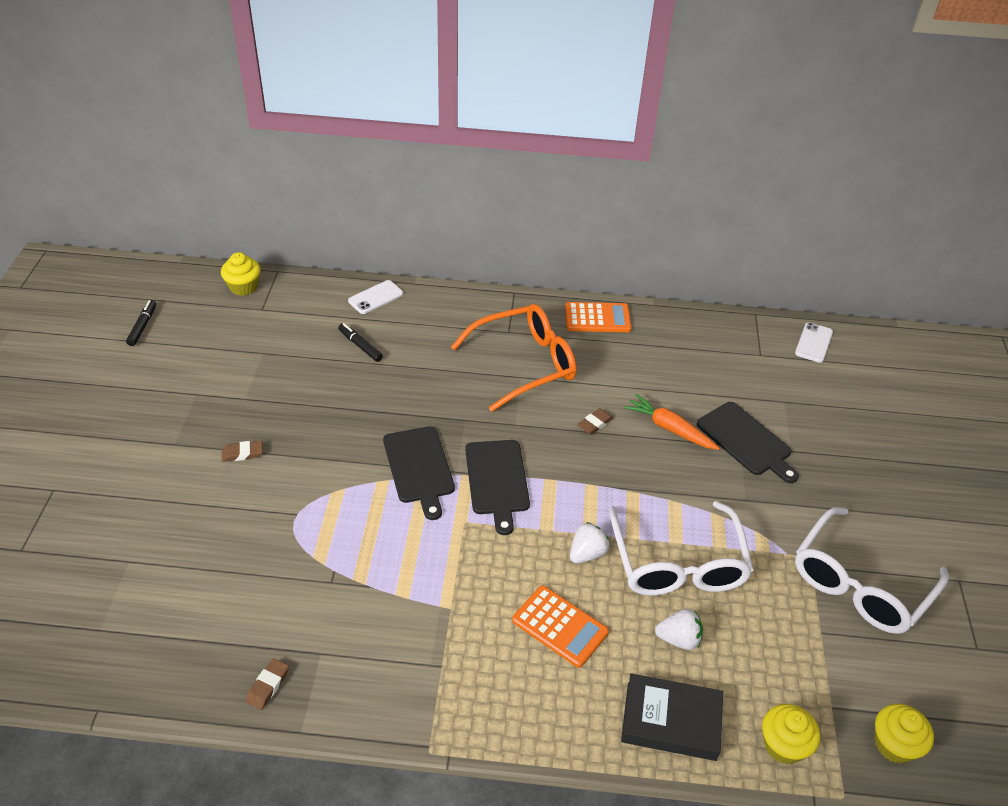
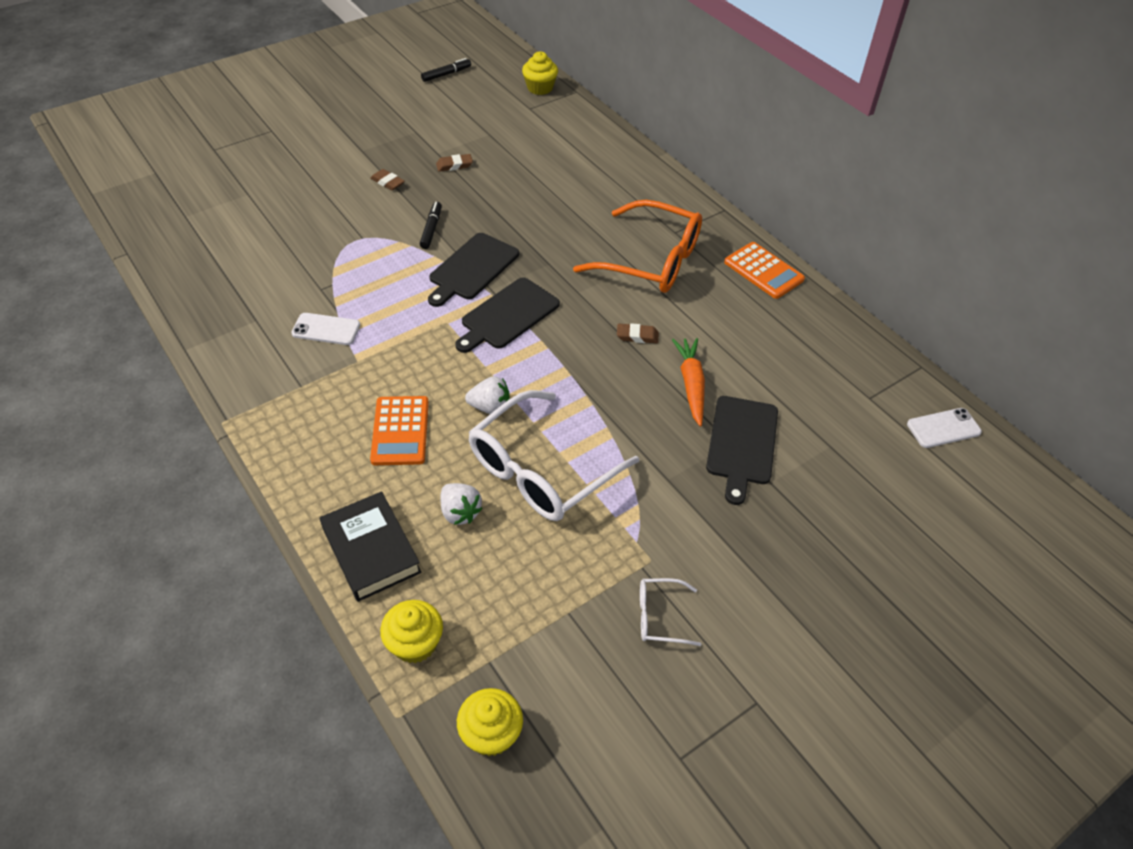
camera: 50 degrees right, 5 degrees up
(268, 686) = (207, 312): brown eraser -> brown eraser (454, 165)
(360, 346) = (555, 170): black marker -> black marker (431, 229)
(376, 297) = (615, 148): white phone -> white phone (326, 329)
(860, 584) = (660, 616): white glasses -> white glasses, size x0.45

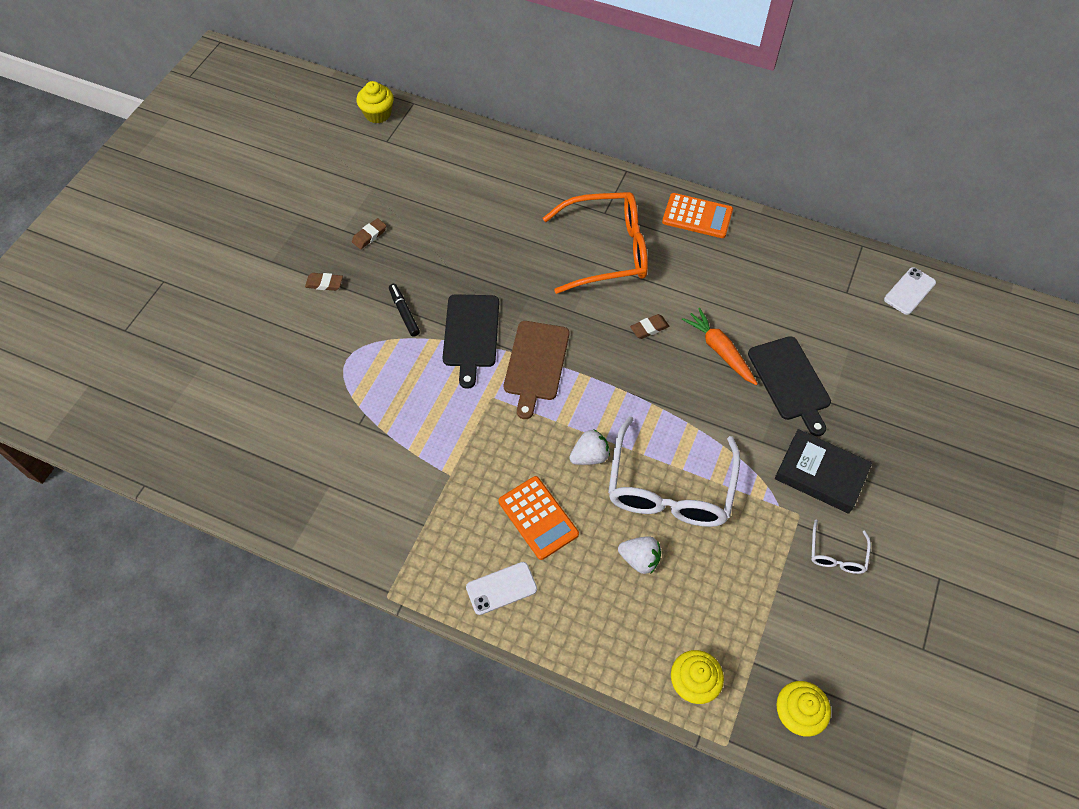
camera: 30 degrees left, 10 degrees up
(326, 329) = (398, 460): white phone -> white phone (501, 588)
(371, 550) = (601, 631): black book -> black book (820, 474)
(446, 74) = (279, 137): black marker -> none
(507, 315) = (536, 364): black cutting board -> brown cutting board
(660, 616) = (836, 554): white glasses -> white glasses turned 45 degrees counterclockwise

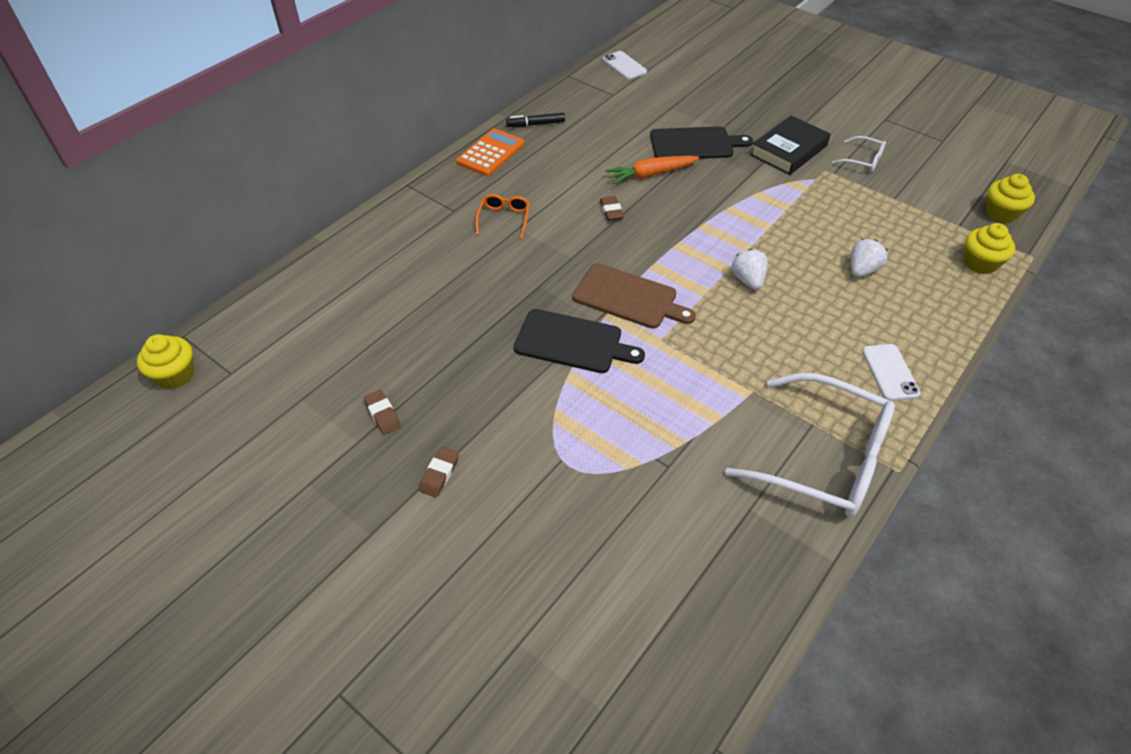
camera: 75 degrees left, 10 degrees down
(404, 313) = (519, 397): black marker -> black marker (535, 124)
(538, 518) = (812, 330): orange calculator -> none
(607, 250) = (504, 219): orange glasses -> orange glasses, size x0.45
(669, 487) = (790, 236): white glasses -> white glasses (824, 458)

